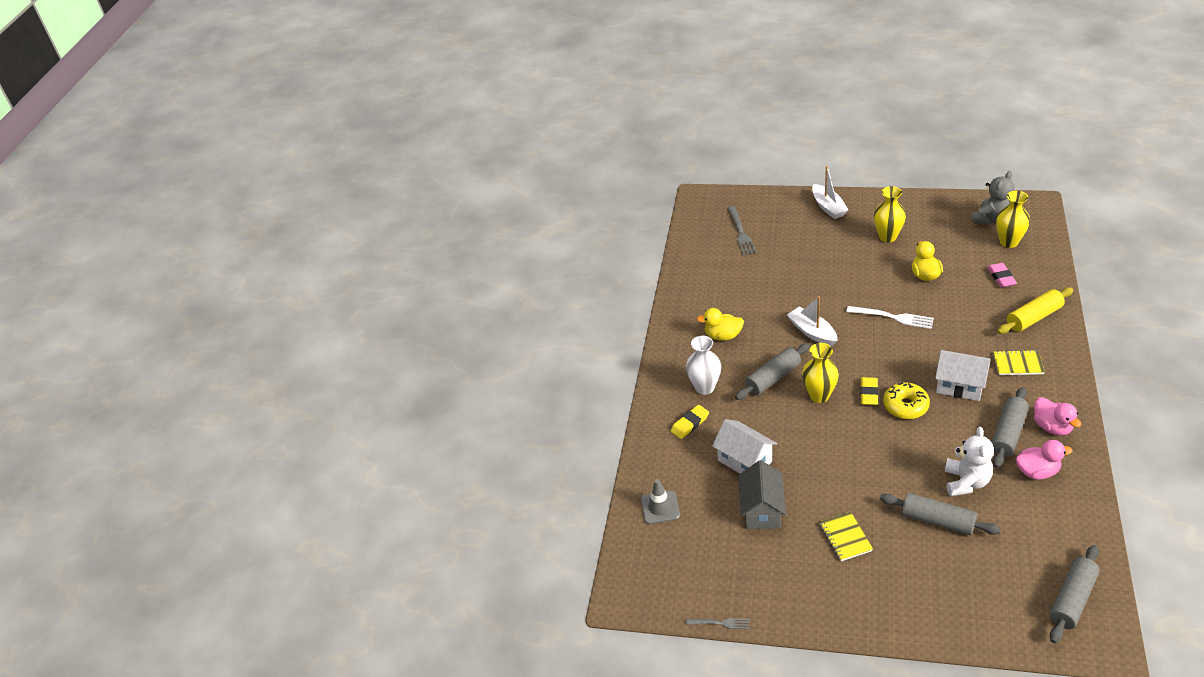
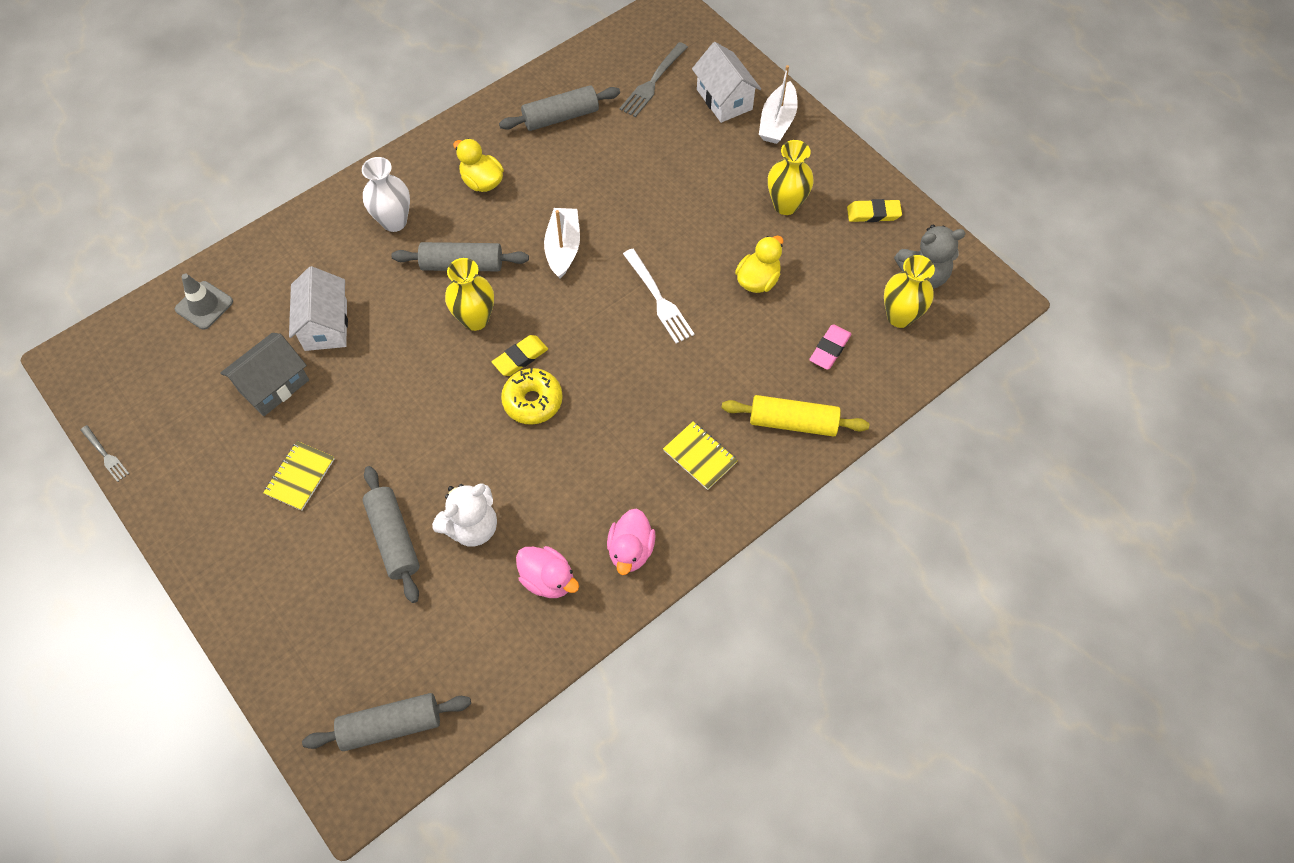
camera: 35 degrees right, 20 degrees up
(690, 424) = (333, 247): yellow eraser -> yellow eraser (873, 213)
(960, 386) = (611, 427): white house -> white house (724, 99)
(1008, 434) = (580, 517): grey rolling pin -> grey rolling pin (561, 117)

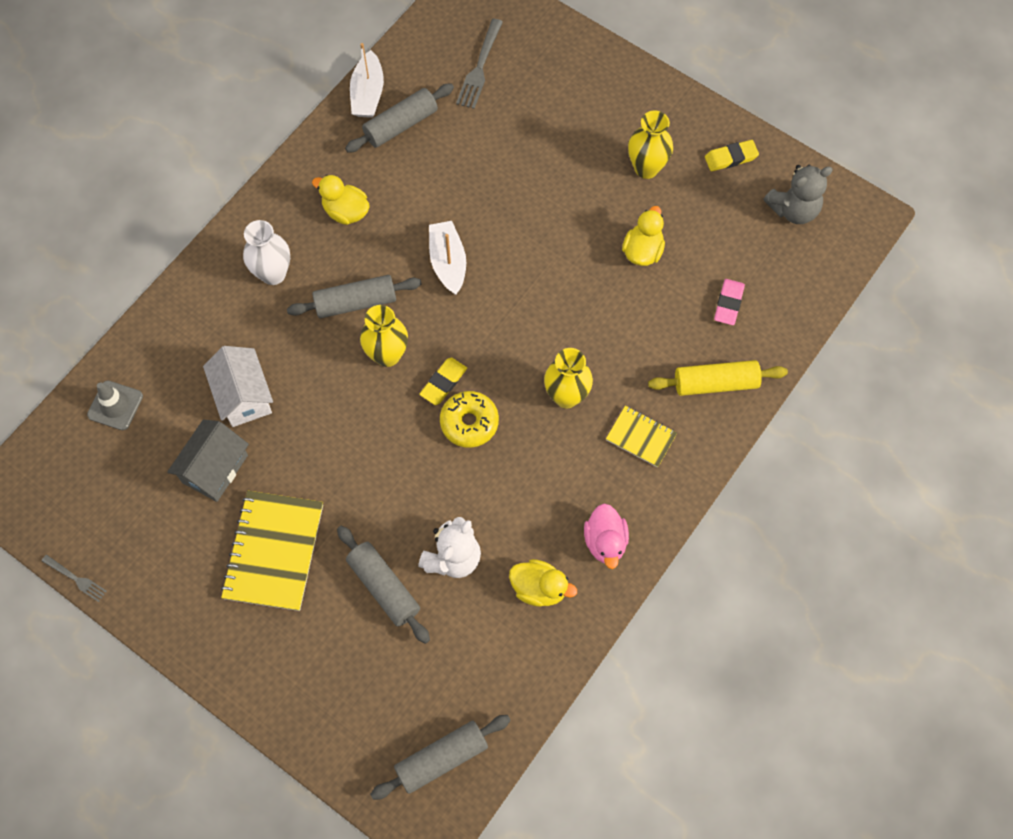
camera: 15 degrees left, 5 degrees up
(300, 476) = (274, 551): yellow notebook -> yellow notebook, size x1.83
(548, 579) = (539, 588): pink duck -> yellow duck
(658, 299) = (555, 292): white fork -> none
(724, 99) = (555, 70): white house -> none
(777, 122) = (613, 83): white boat -> white boat (368, 94)
(900, 316) = (783, 256): yellow vase -> yellow vase (566, 396)

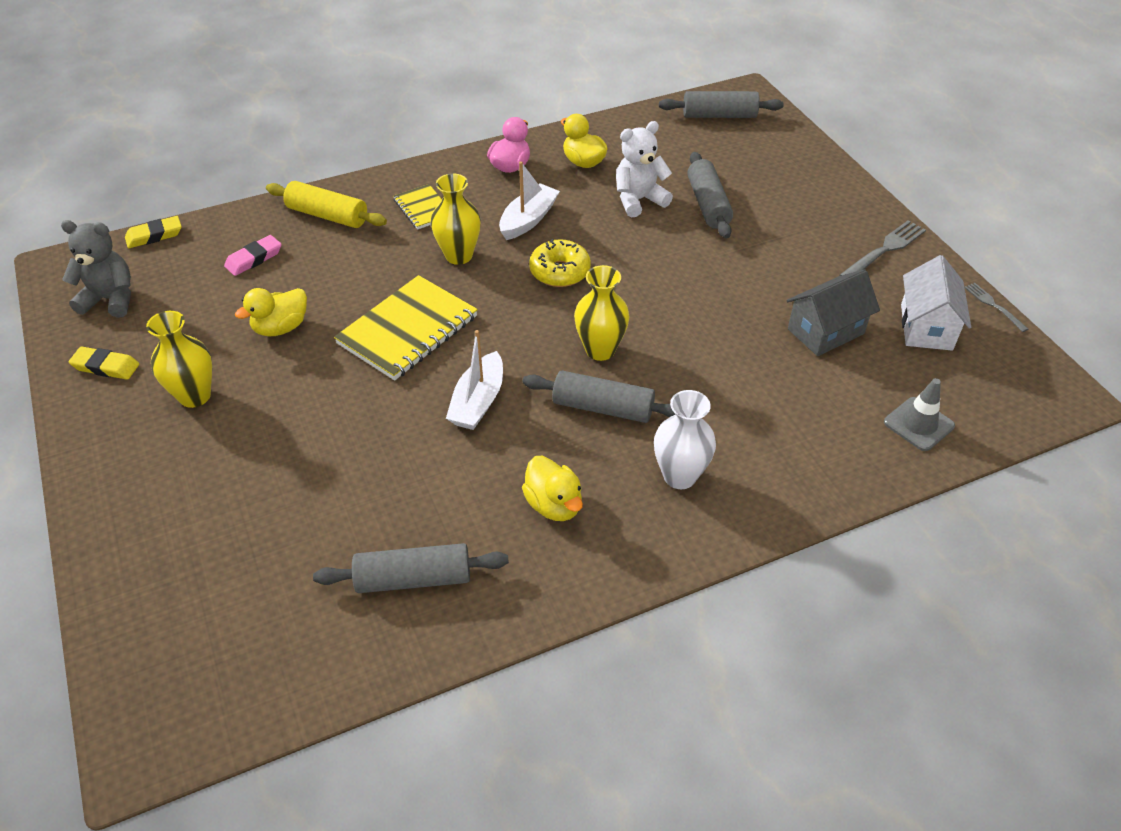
camera: 150 degrees left, 20 degrees down
(244, 396) = (770, 376): white house -> white house (926, 327)
(274, 551) = (793, 257): yellow notebook -> yellow notebook (408, 330)
(368, 94) = (424, 645): white boat -> white boat (528, 220)
(443, 383) = (561, 307): yellow eraser -> yellow eraser (154, 235)
(480, 67) = (253, 606): grey fork -> grey fork (884, 250)

